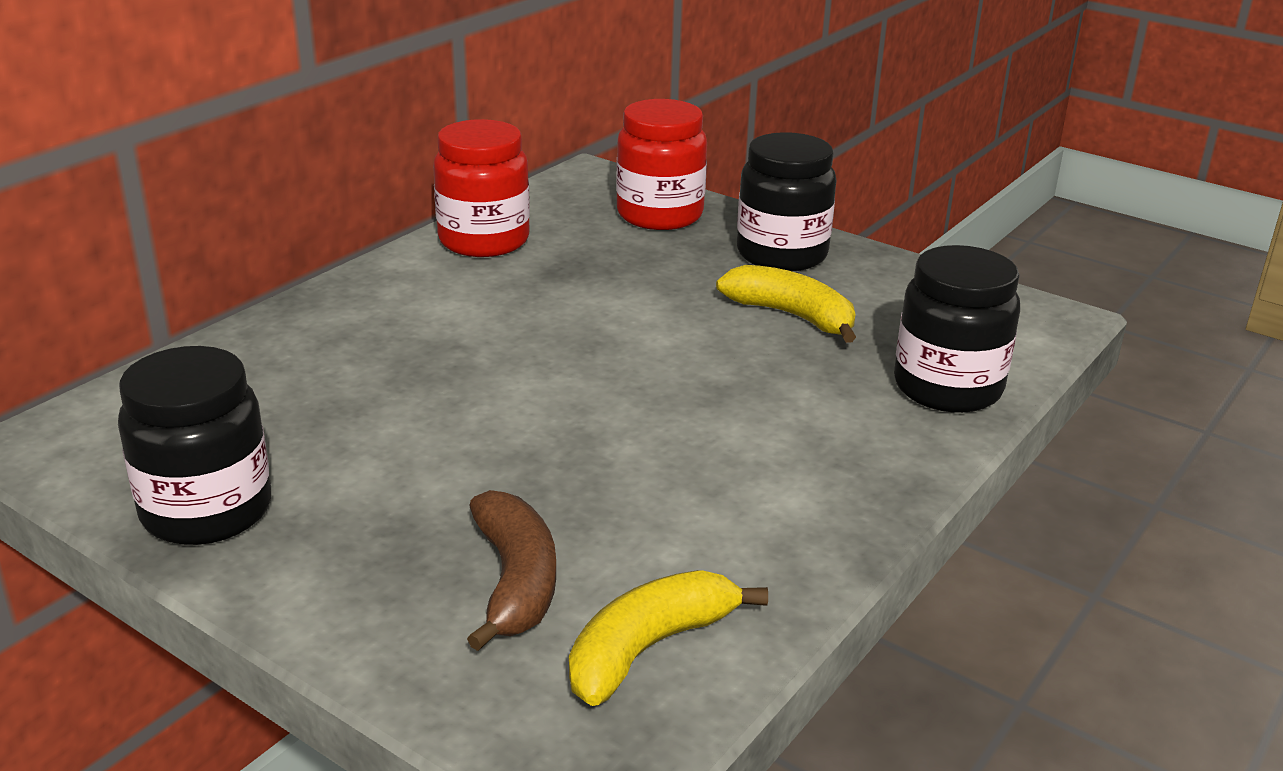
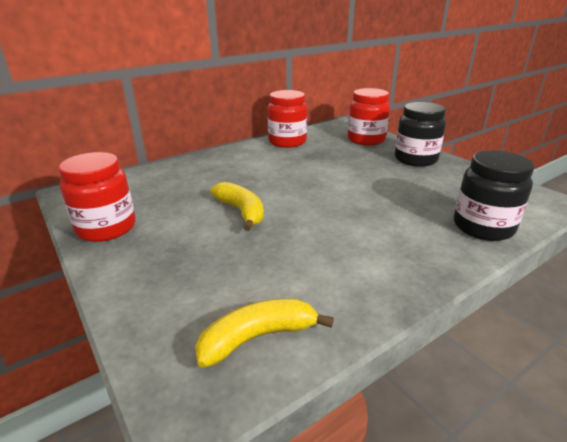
camera: 20 degrees right, 0 degrees up
(207, 511) = (106, 228): black jar -> red jar
(515, 582) = (212, 285): brown banana -> none
(792, 316) = (410, 184): yellow banana -> yellow banana (241, 211)

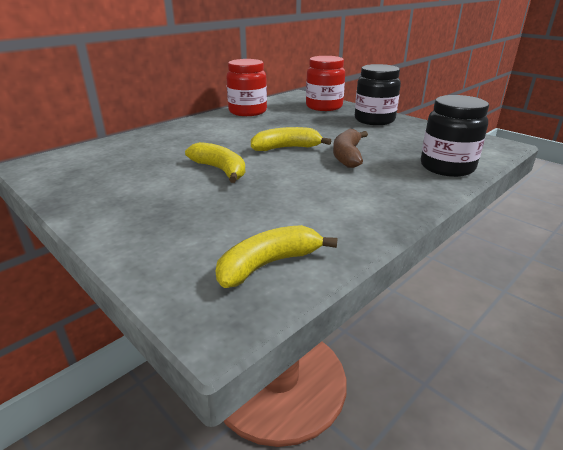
camera: 10 degrees left, 0 degrees up
(106, 228) = (83, 192): red jar -> none
(314, 189) = (286, 148): none -> yellow banana
(375, 203) = (347, 156): none -> brown banana

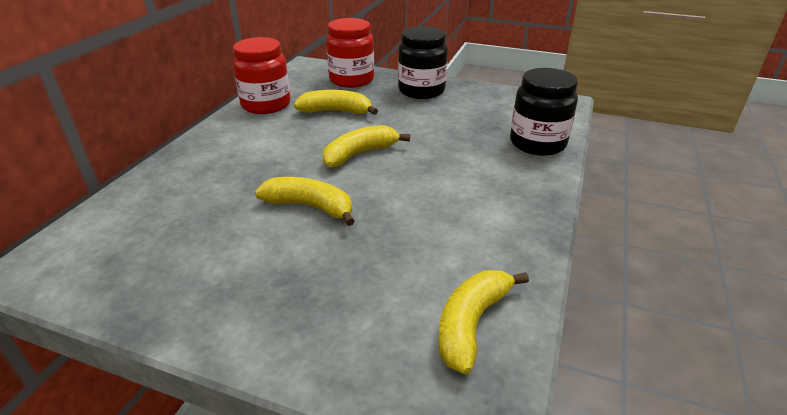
camera: 25 degrees left, 5 degrees up
(293, 122) = (336, 111): none -> yellow banana
(347, 156) = (433, 150): brown banana -> none

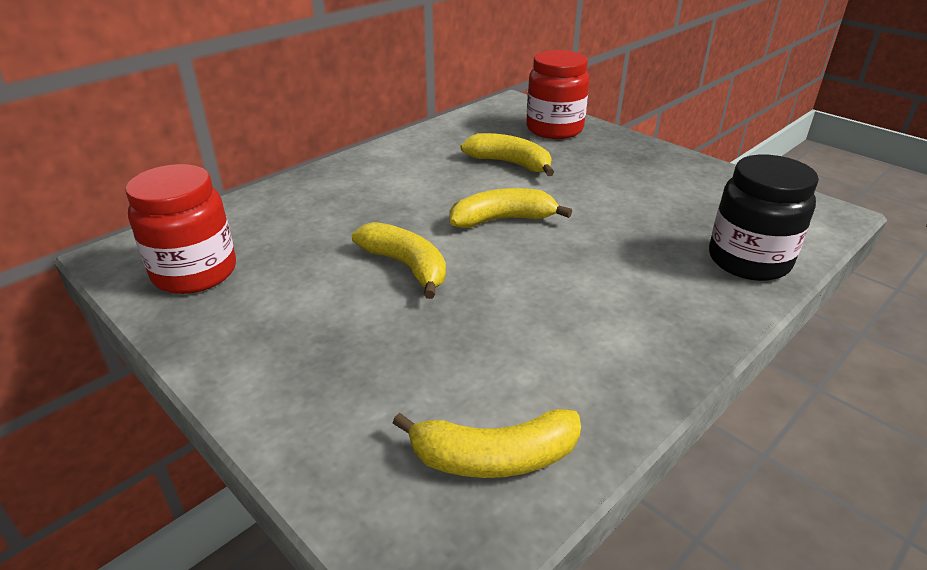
camera: 25 degrees right, 0 degrees up
(266, 105) = (436, 140): red jar -> red jar (195, 273)
(421, 91) = (634, 159): black jar -> none
(471, 324) = (494, 457): yellow banana -> yellow banana turned 150 degrees counterclockwise

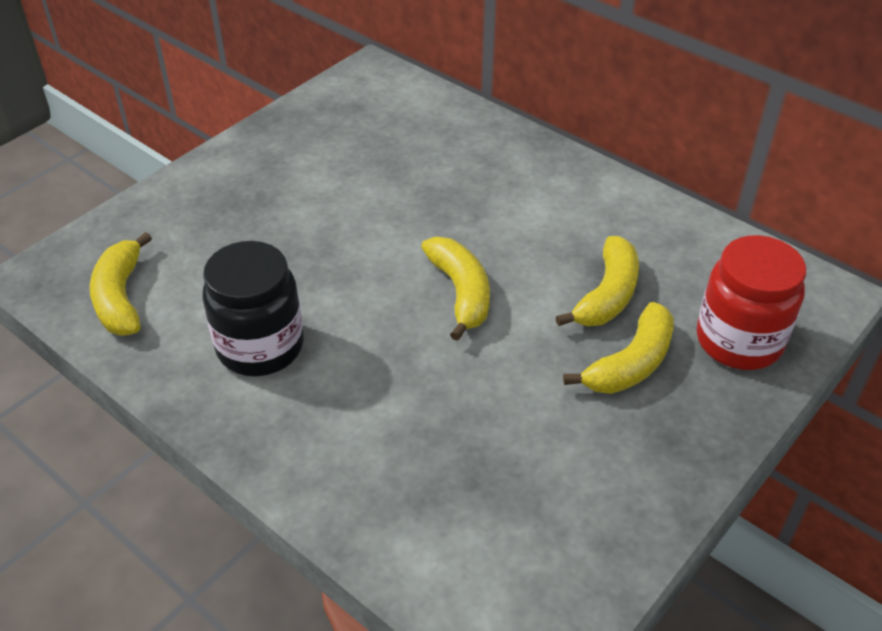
camera: 85 degrees right, 10 degrees up
(195, 273) = (348, 113): red jar -> none
(406, 266) = (363, 229): yellow banana -> yellow banana (631, 363)
(748, 261) = (391, 514): black jar -> black jar (260, 347)

